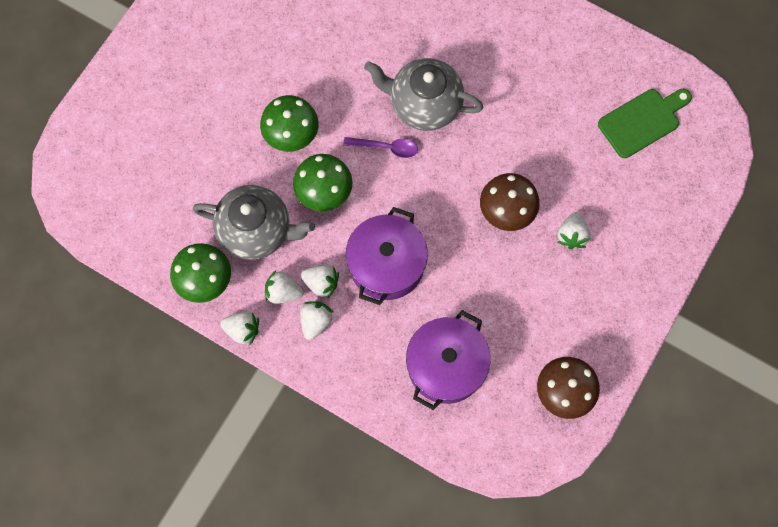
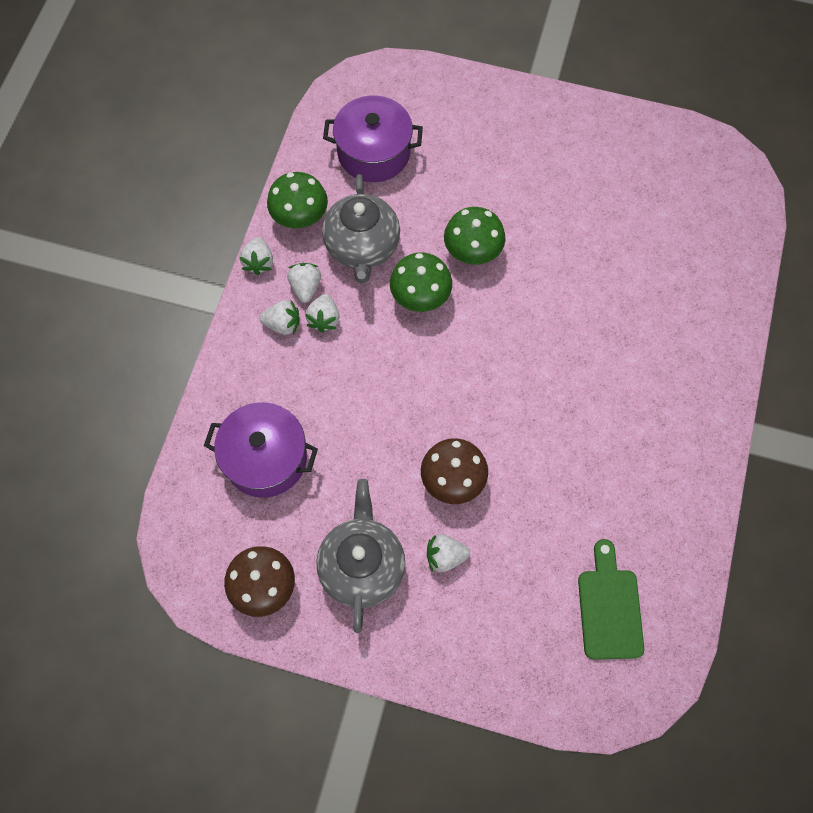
camera: 75 degrees right, 5 degrees down
(386, 147) = (487, 343): purple spoon -> none
(386, 264) = (360, 374): purple pot -> purple pot (374, 152)
(424, 104) = (548, 367): grey teapot -> grey teapot (362, 566)
(642, 121) = (609, 607): green cutting board -> green cutting board turned 135 degrees counterclockwise

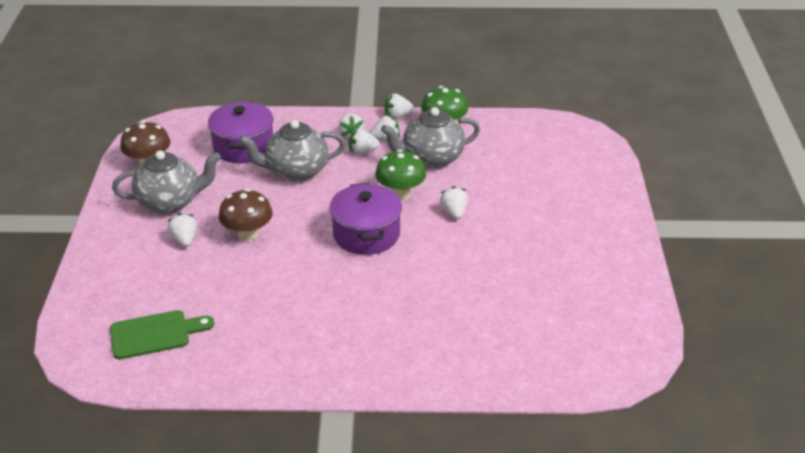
camera: 75 degrees right, 30 degrees down
(341, 403) = (296, 171): none -> grey teapot
(374, 152) = (520, 149): purple pot -> purple pot (366, 234)
(472, 252) = (454, 213): green mushroom -> white strawberry

